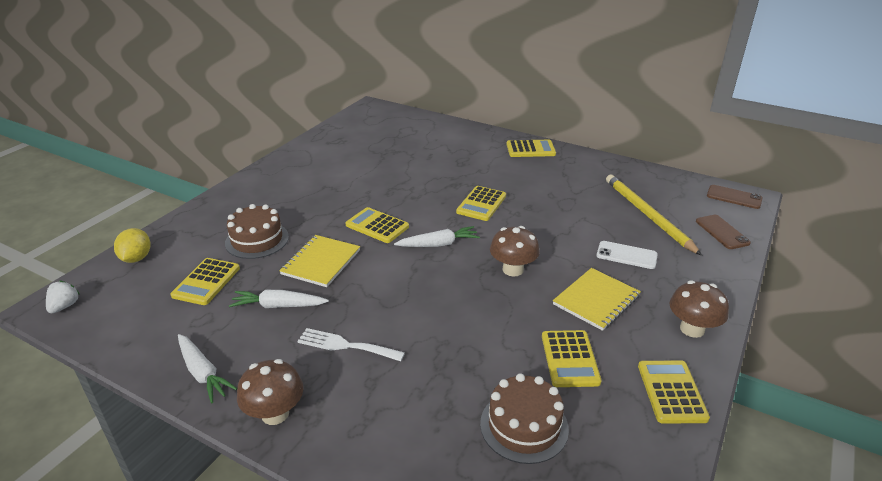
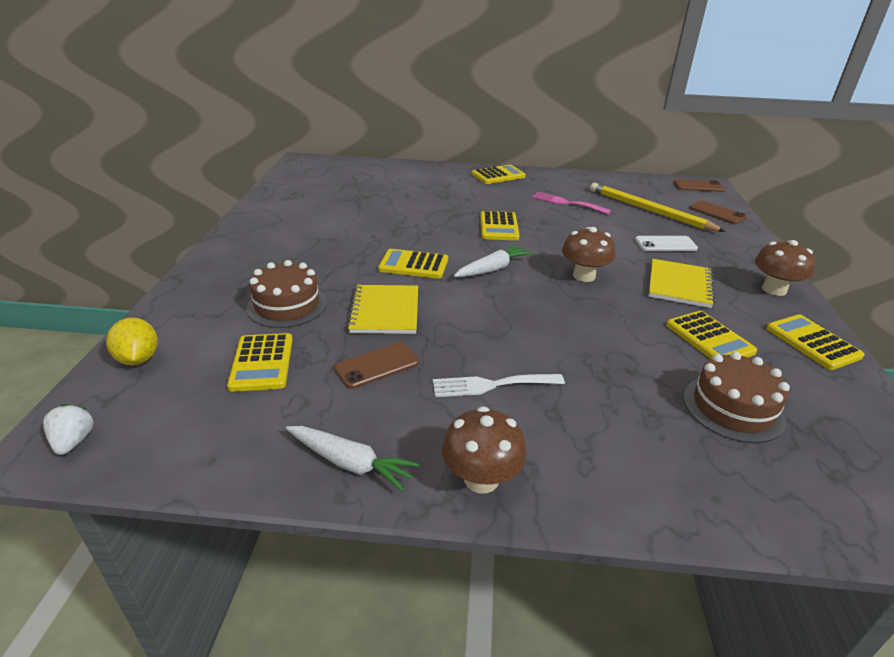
camera: 25 degrees left, 0 degrees up
(278, 306) = (377, 365): white carrot -> brown phone
(569, 191) = (566, 203): none -> pink fork

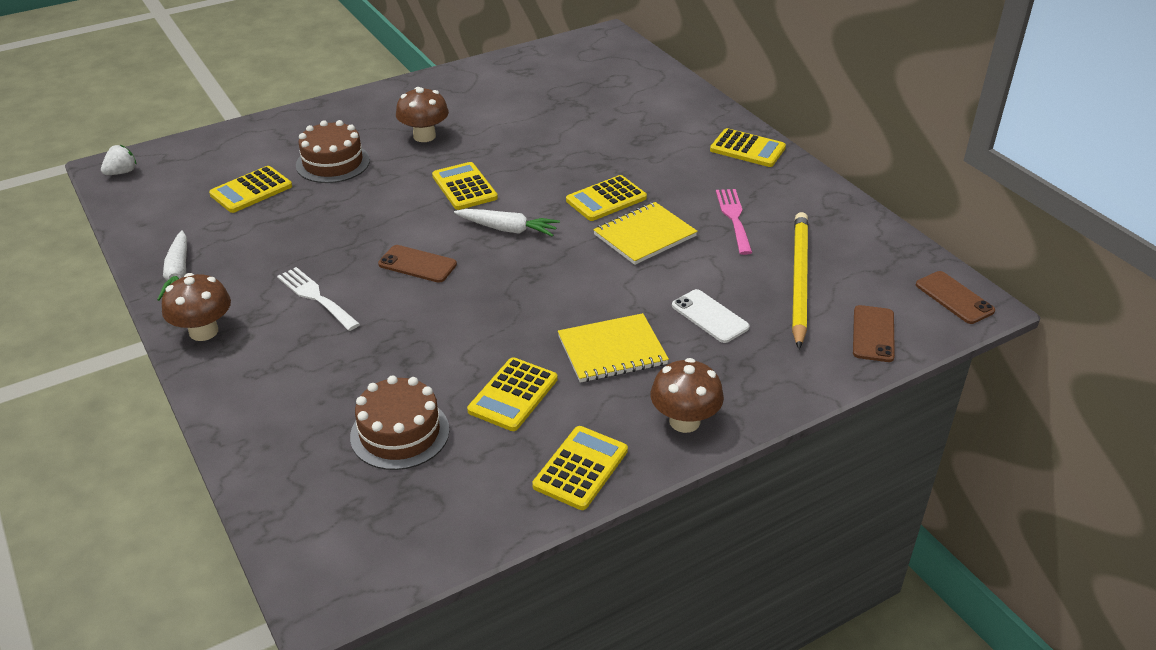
camera: 55 degrees right, 5 degrees up
(138, 359) = (212, 146): yellow lemon -> none
(377, 365) = (292, 237): brown phone -> brown phone (417, 264)
(385, 311) = (371, 207): yellow notebook -> yellow notebook (644, 235)
(584, 276) = (558, 285): brown mushroom -> brown mushroom (424, 136)

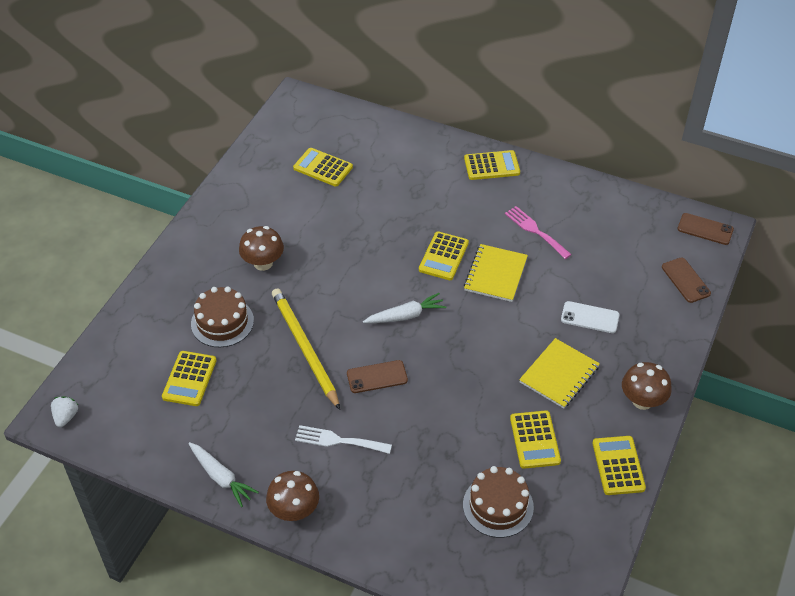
camera: 35 degrees left, 10 degrees up
(464, 187) = (340, 295): yellow calculator -> yellow calculator (323, 168)
(799, 280) = (614, 261): yellow pencil -> yellow pencil (304, 348)

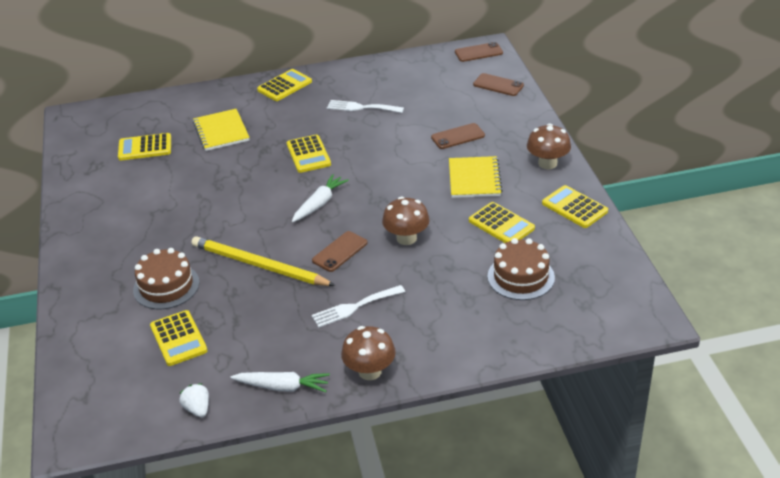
camera: 35 degrees left, 10 degrees down
(66, 417) = (86, 429): white strawberry -> white strawberry (197, 409)
(263, 263) = (160, 230): brown mushroom -> brown mushroom (406, 238)
(495, 274) = (361, 146): yellow notebook -> yellow notebook (221, 131)
(535, 231) = (361, 107): pink fork -> white fork
(590, 317) = (458, 136): white phone -> brown phone

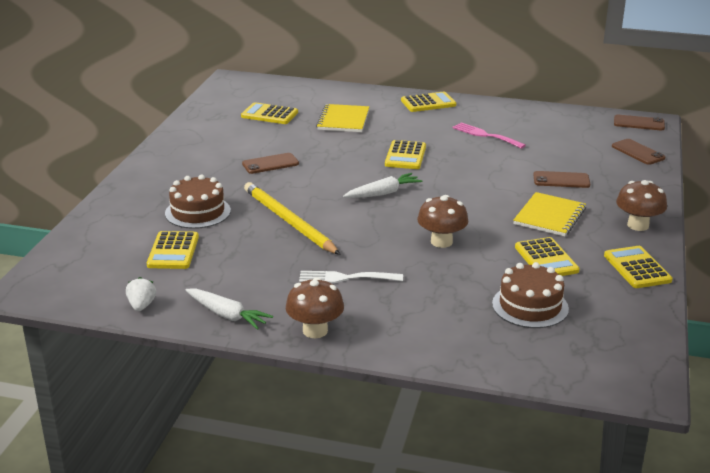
camera: 25 degrees right, 10 degrees down
(340, 252) = (369, 233): brown phone -> brown phone (270, 164)
(361, 107) = (485, 135): white fork -> pink fork

